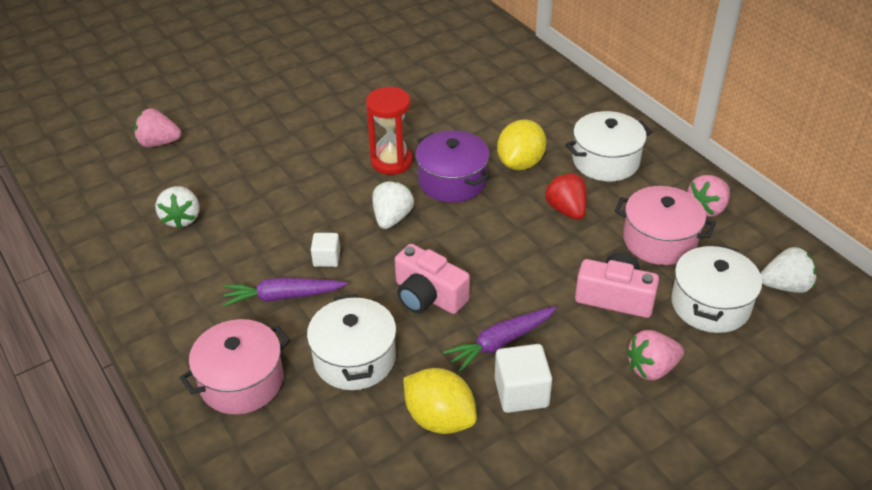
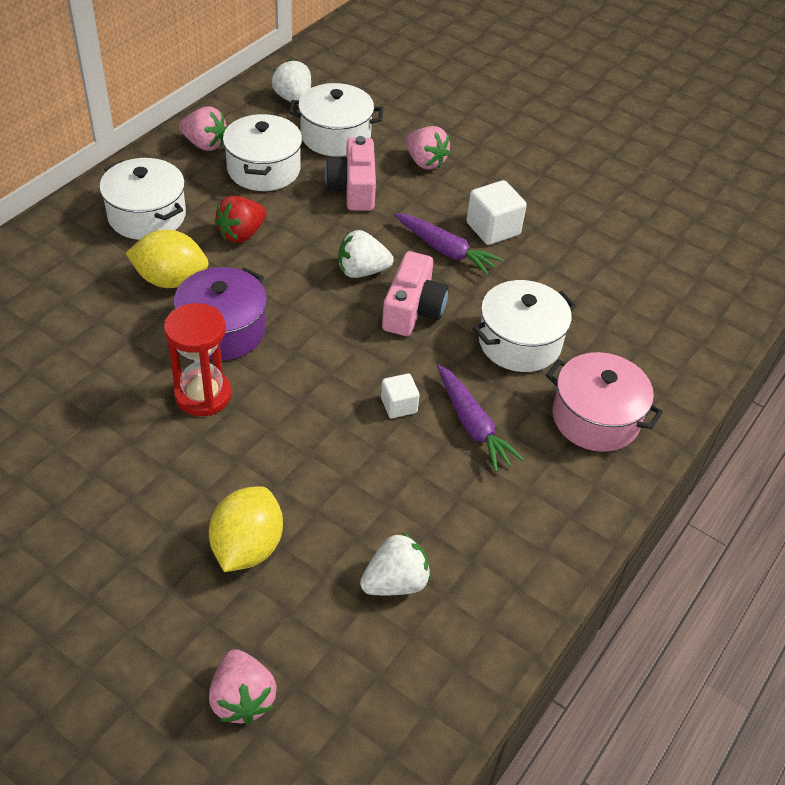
camera: 115 degrees left, 5 degrees up
(392, 218) = (309, 367): white strawberry -> white strawberry (362, 271)
(439, 418) = (549, 271): yellow lemon -> yellow lemon (247, 547)
(659, 240) = (263, 169): pink pot -> white pot

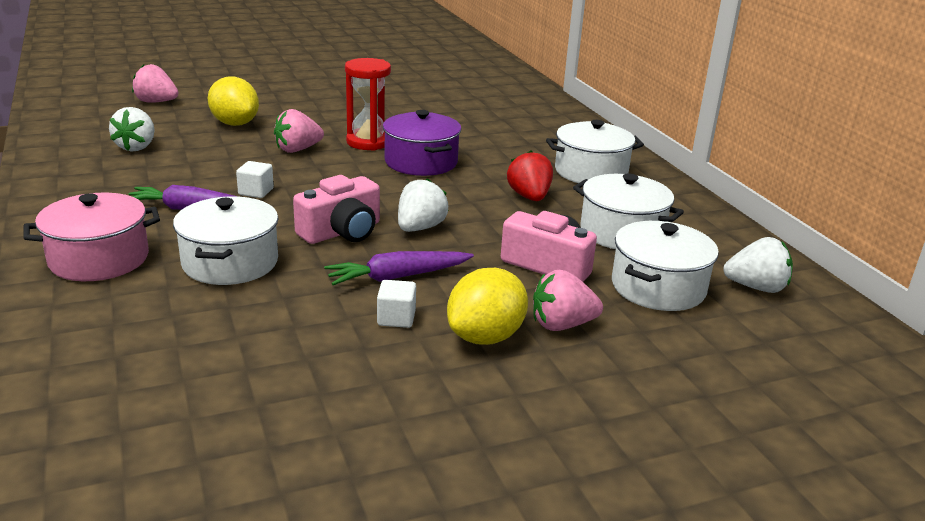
camera: 125 degrees right, 20 degrees down
(171, 280) = (499, 161): yellow lemon -> yellow lemon (485, 337)
(205, 144) = (687, 218): pink strawberry -> pink strawberry (298, 149)
(413, 310) = (342, 232): pink camera -> pink camera turned 90 degrees counterclockwise
(493, 229) = (396, 318): white cube -> white cube, size x0.61

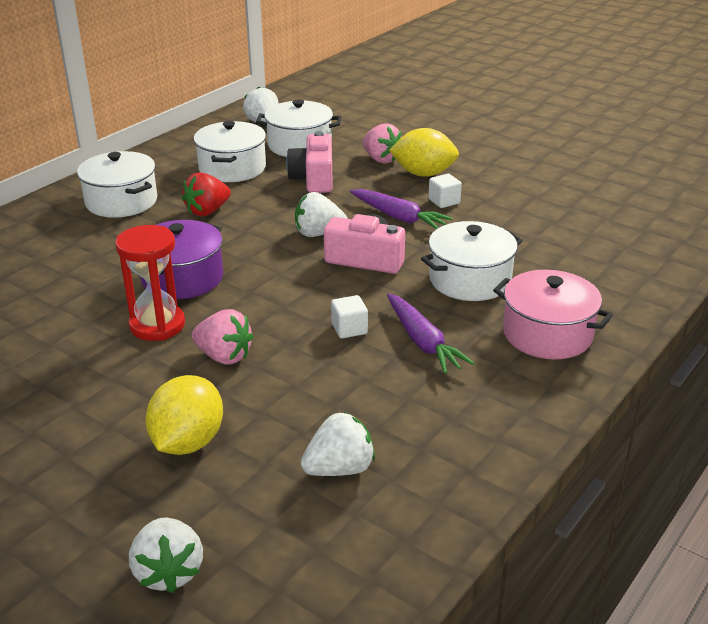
camera: 120 degrees left, 5 degrees up
(156, 102) = (168, 572): pink strawberry -> white strawberry

